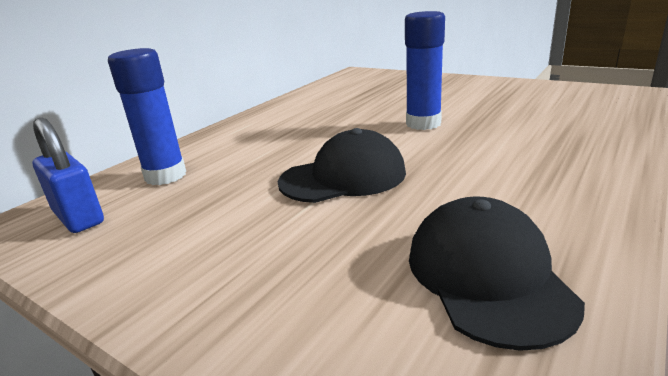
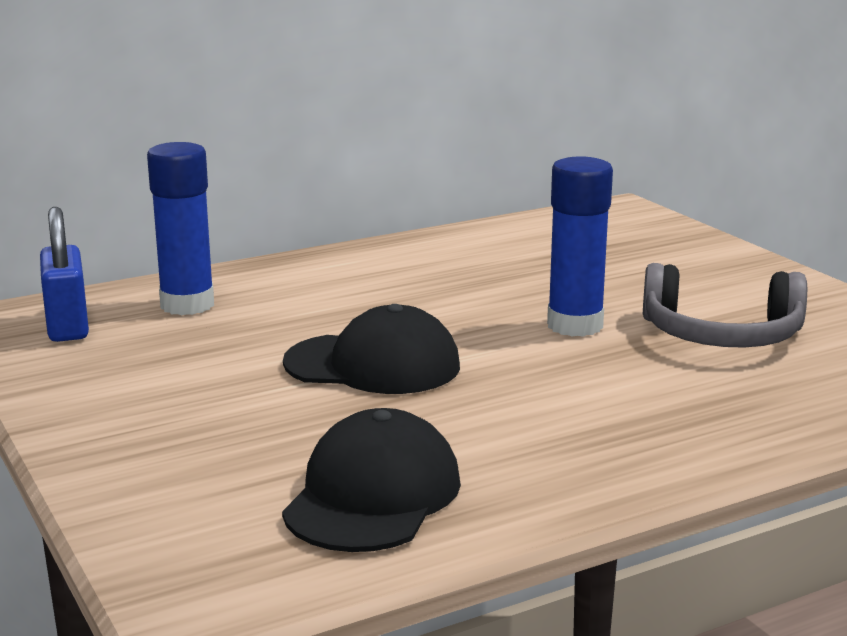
camera: 25 degrees right, 5 degrees down
(500, 109) = (721, 335): none -> grey headphones

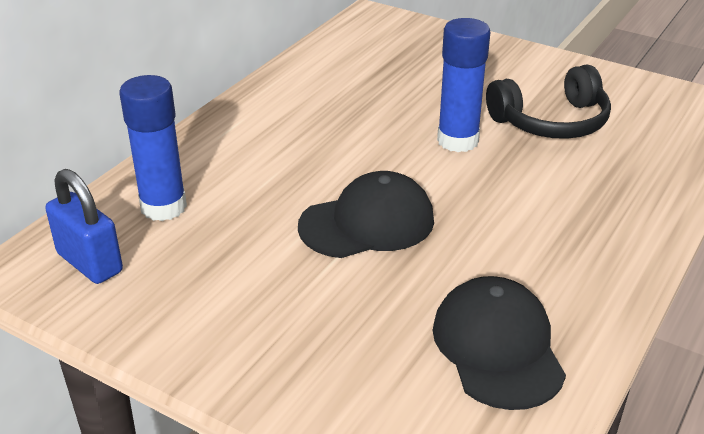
camera: 30 degrees left, 15 degrees up
(721, 335) = (551, 122): grey headphones -> black headphones

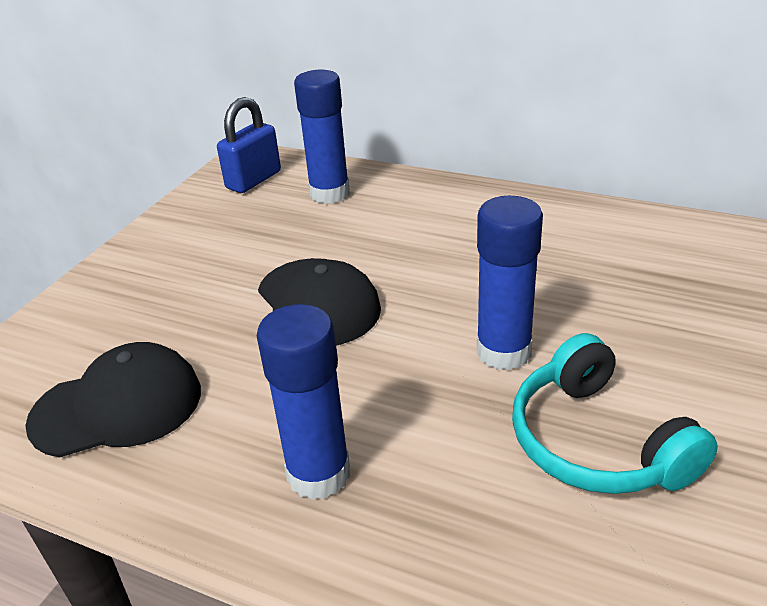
camera: 85 degrees right, 0 degrees up
(551, 122) = (596, 442): black headphones -> turquoise headphones
(580, 231) = (318, 474): none -> blue glue stick

